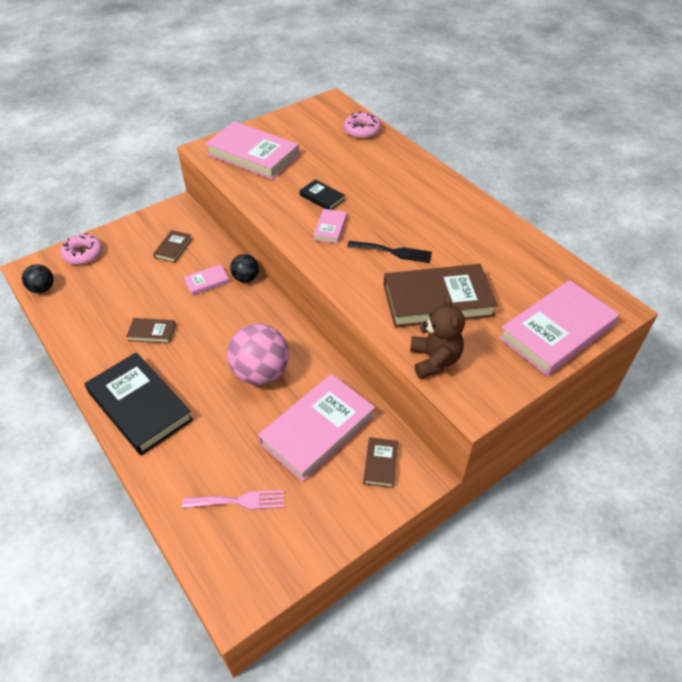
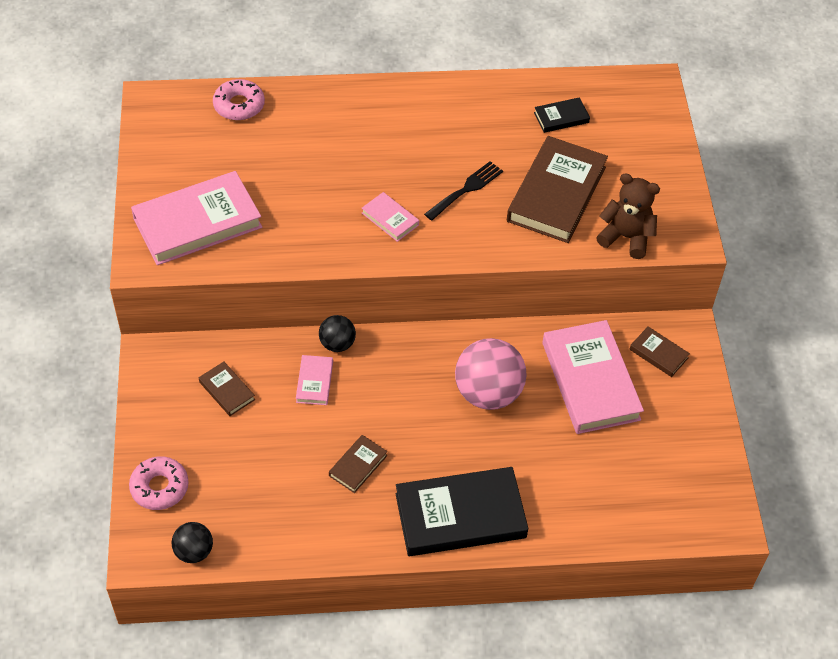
camera: 60 degrees left, 5 degrees up
(239, 501) = (631, 478): pink fork -> none
(322, 197) = (333, 201): black book -> black book (561, 117)
(557, 331) = (652, 138): pink book -> none

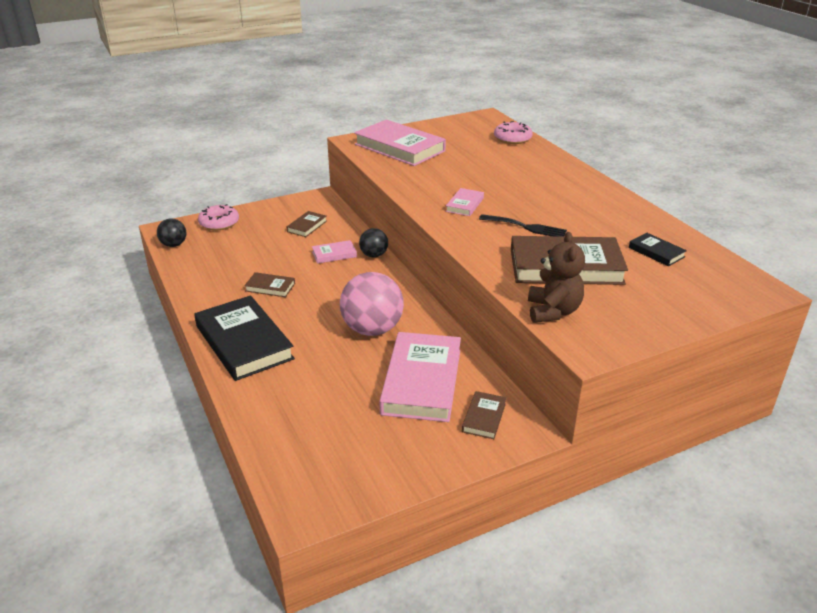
camera: 70 degrees right, 20 degrees down
(590, 381) = (422, 381): pink book -> pink book turned 45 degrees counterclockwise

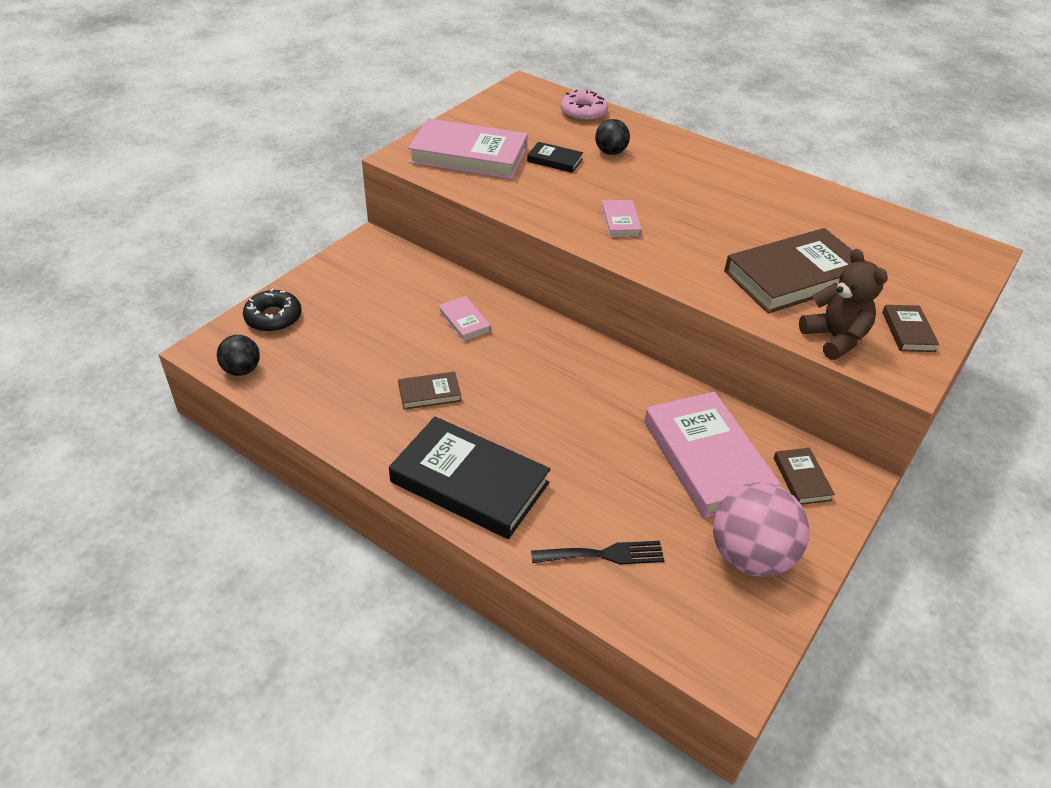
camera: 30 degrees left, 10 degrees up
(219, 223) = (273, 317): pink donut -> black donut
(307, 226) = (394, 290): brown book -> brown book (908, 331)
(334, 254) = (464, 321): pink book -> pink book turned 75 degrees counterclockwise
(372, 329) = (598, 411): pink ball -> pink ball (750, 556)
(374, 255) = (511, 308): black ball -> black ball (610, 152)
(526, 227) = (710, 235): black fork -> black fork (604, 554)
(656, 252) = (856, 232): black book -> black book (554, 160)

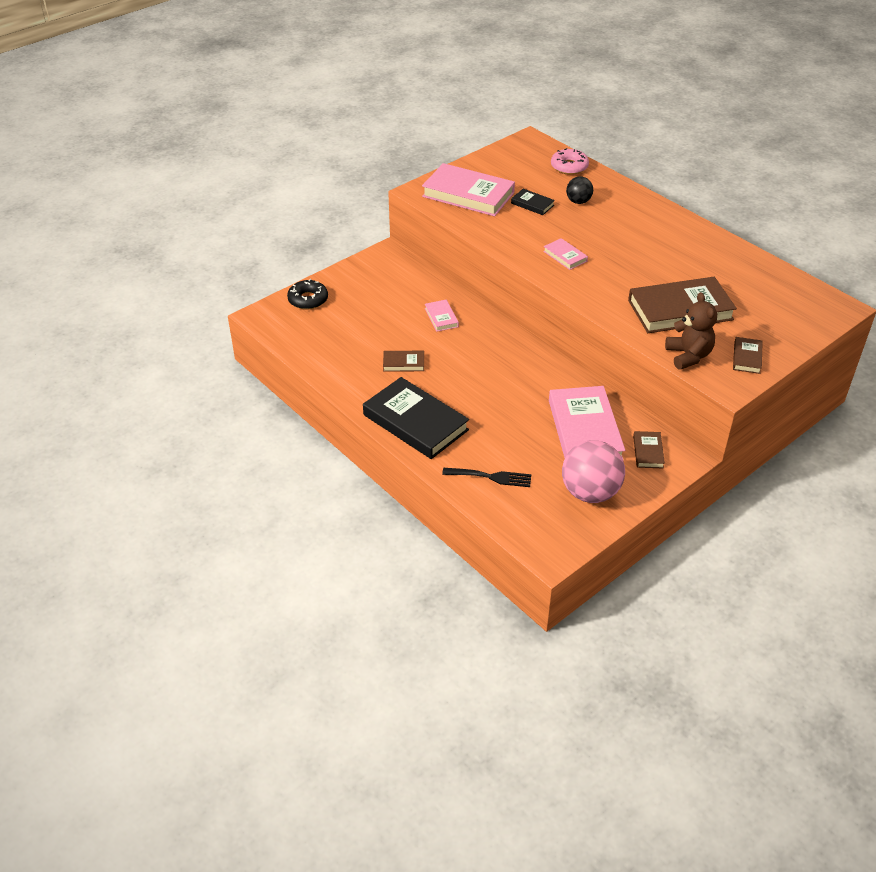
camera: 15 degrees right, 0 degrees up
(242, 370) = (280, 332): black ball -> none
(620, 222) = (565, 256): pink book -> pink book turned 45 degrees counterclockwise

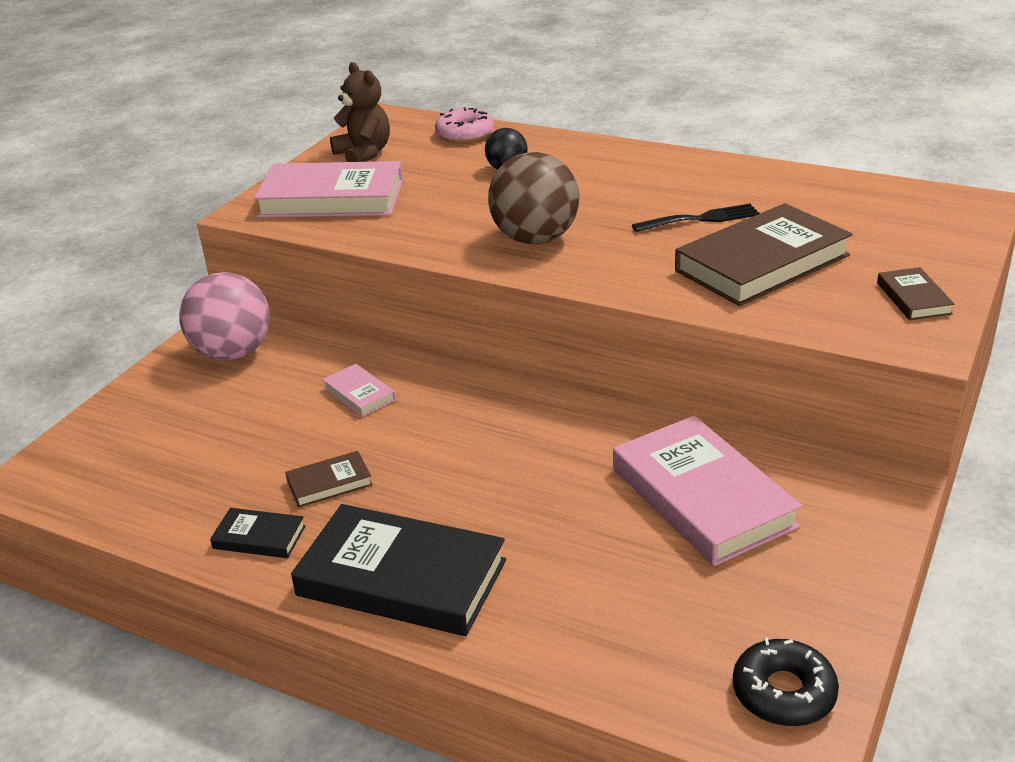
camera: 20 degrees left, 10 degrees down
(308, 299) = (108, 430): black donut -> black donut (783, 692)
(491, 477) = (595, 632): black fork -> black fork (701, 219)
(532, 204) = (440, 188): black book -> black book (259, 537)
(565, 256) = (535, 239): pink book -> brown ball
(590, 492) = (784, 600): pink ball -> pink ball (233, 353)
(648, 452) = (827, 499): brown book -> none
(688, 356) = (827, 320): brown teddy bear -> brown teddy bear (364, 154)

